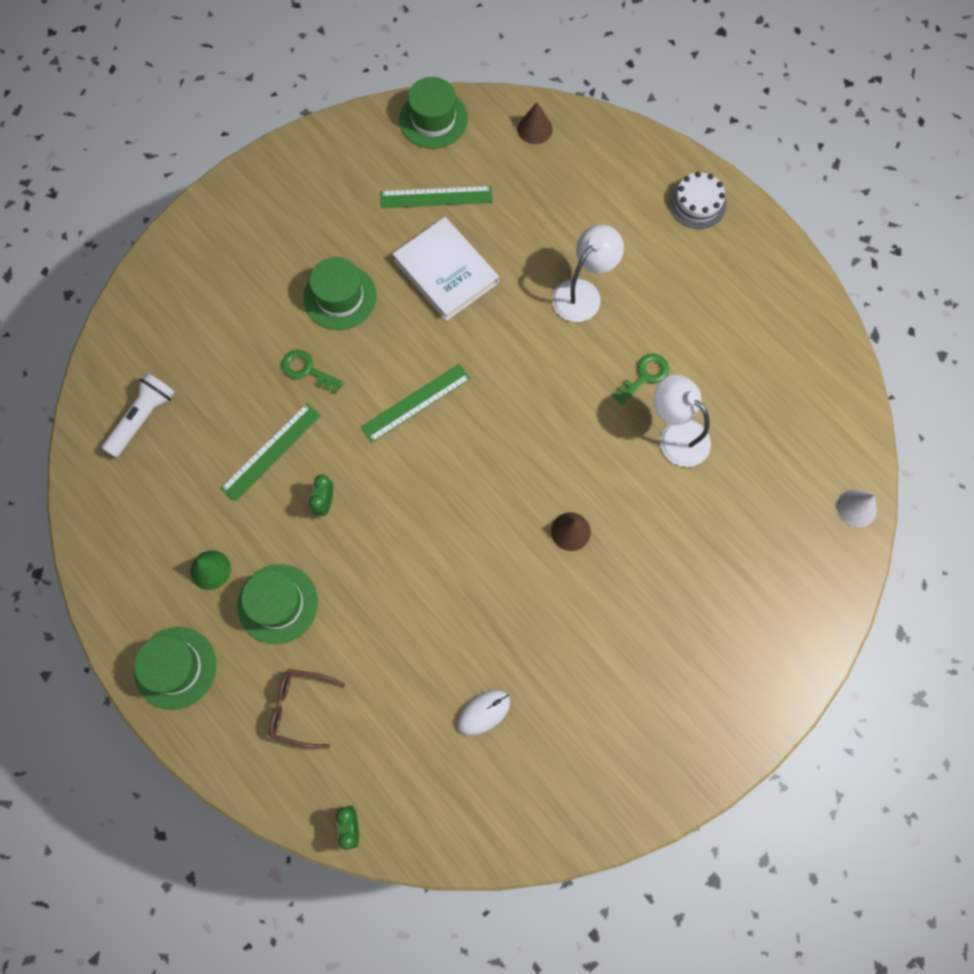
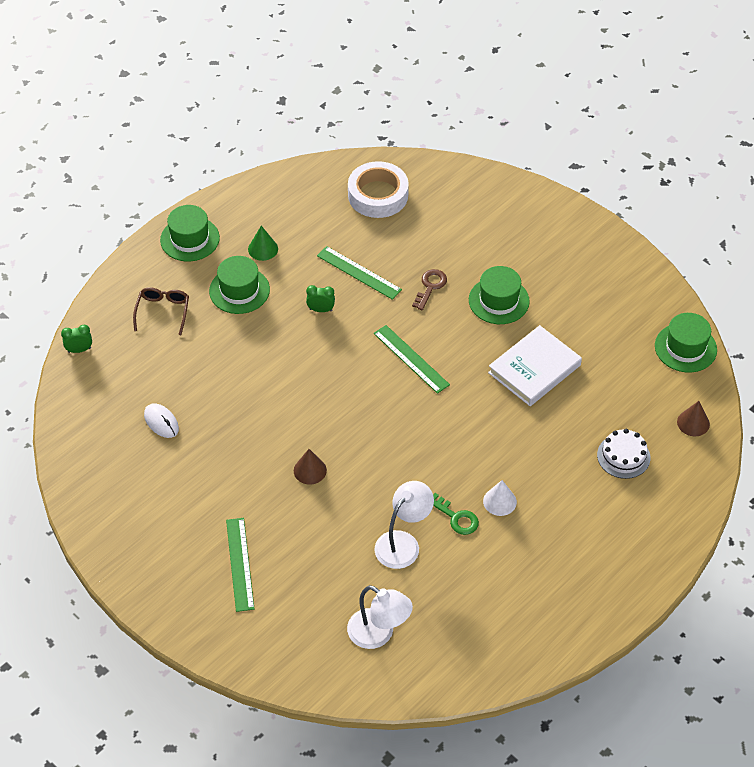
camera: 85 degrees right, 20 degrees down
(143, 418) = (378, 195): white flashlight -> white tape
(307, 370) = (430, 287): green key -> brown key
(436, 197) = (606, 356): green ruler -> green ruler (240, 564)
(583, 293) = (531, 468): white lamp -> white lamp (378, 634)
(697, 203) = (641, 554): white cake -> white cake (623, 456)
(856, 508) = (348, 685): white cone -> white cone (499, 501)

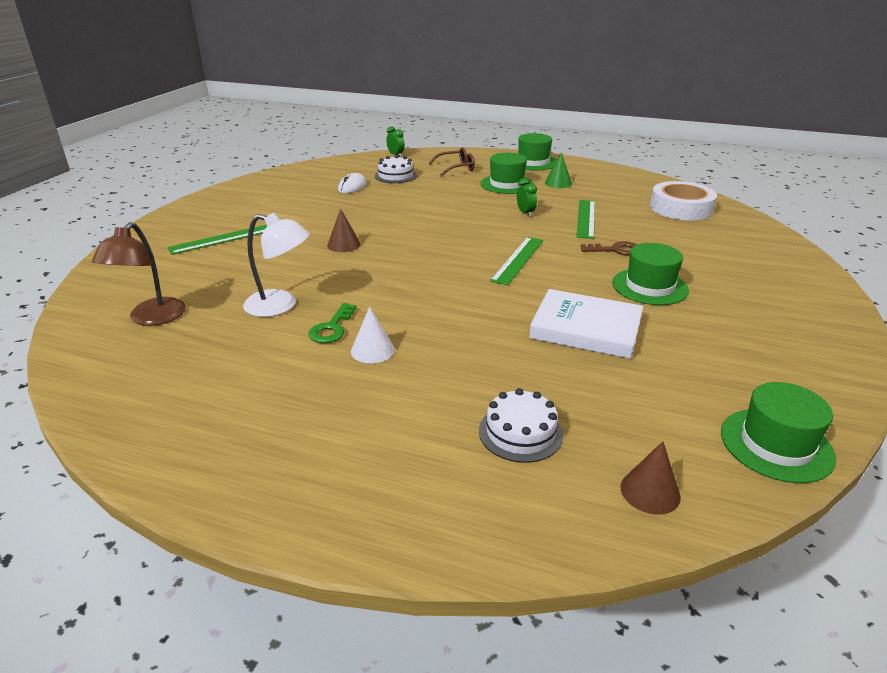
camera: 65 degrees right, 20 degrees down
(151, 373) = (395, 176): none -> white cake
(378, 634) = (151, 318): white lamp -> brown lamp

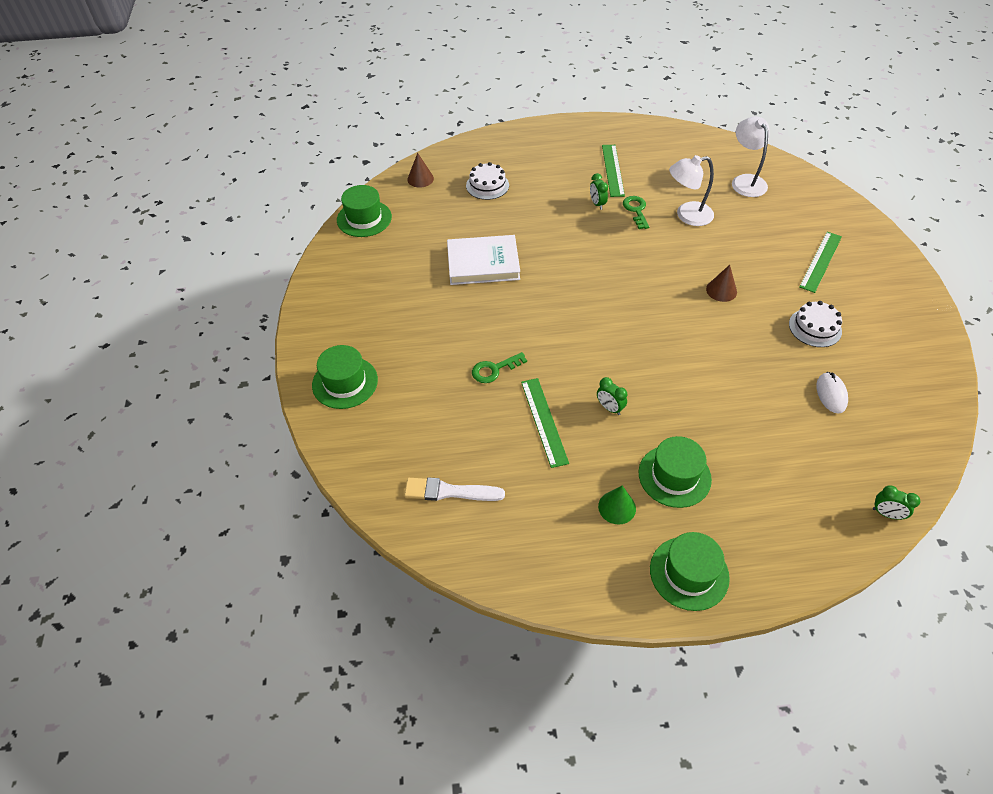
camera: 155 degrees right, 20 degrees up
(151, 318) = (745, 181): brown lamp -> white lamp
(372, 350) = (597, 204): white cone -> green clock
(395, 176) = (817, 444): white cake -> white cake (815, 327)
(456, 168) = (771, 502): brown glasses -> none
(518, 260) = (569, 322): green ruler -> green ruler (612, 170)
(615, 250) = (494, 369): brown key -> green key
(649, 286) = (452, 325): green hat -> green hat (345, 382)
(681, 208) = (449, 491): white tape -> white brush

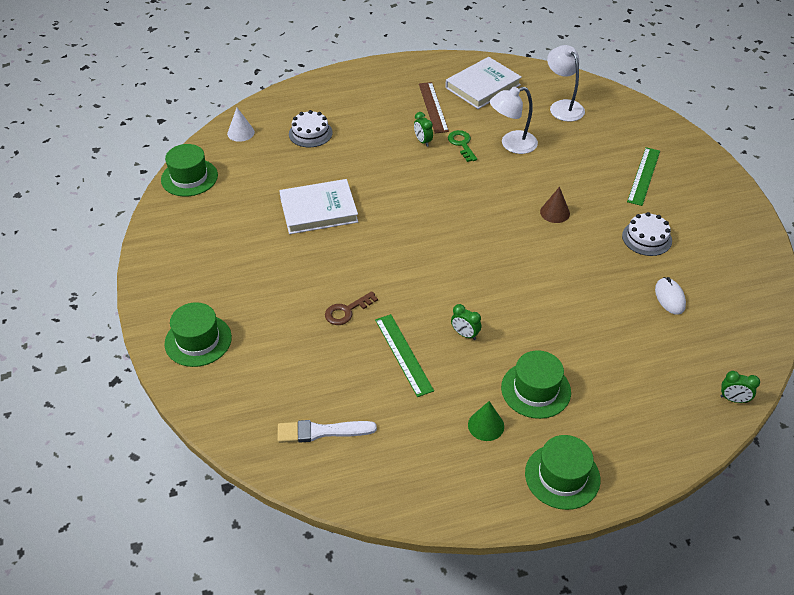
camera: 10 degrees left, 5 degrees down
(420, 179) = (241, 133): brown cone -> white cone
(494, 369) = (347, 311): green key -> brown key
(612, 170) = (433, 107): green ruler -> brown ruler
(666, 153) = (482, 86): none -> white book

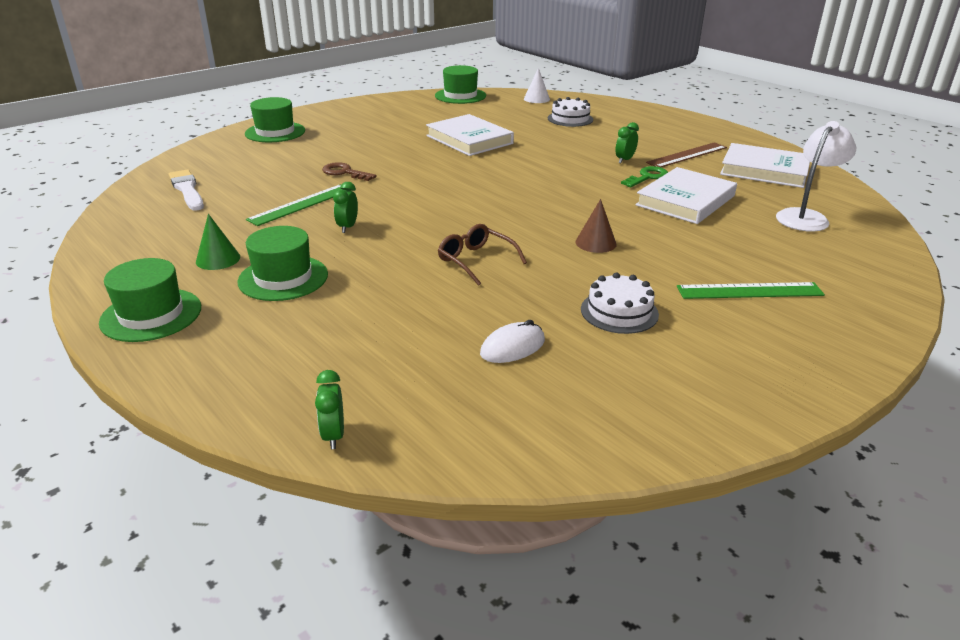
camera: 65 degrees right, 15 degrees down
(512, 144) = (685, 200): white lamp -> white book
(554, 279) = (476, 261): none -> brown glasses

